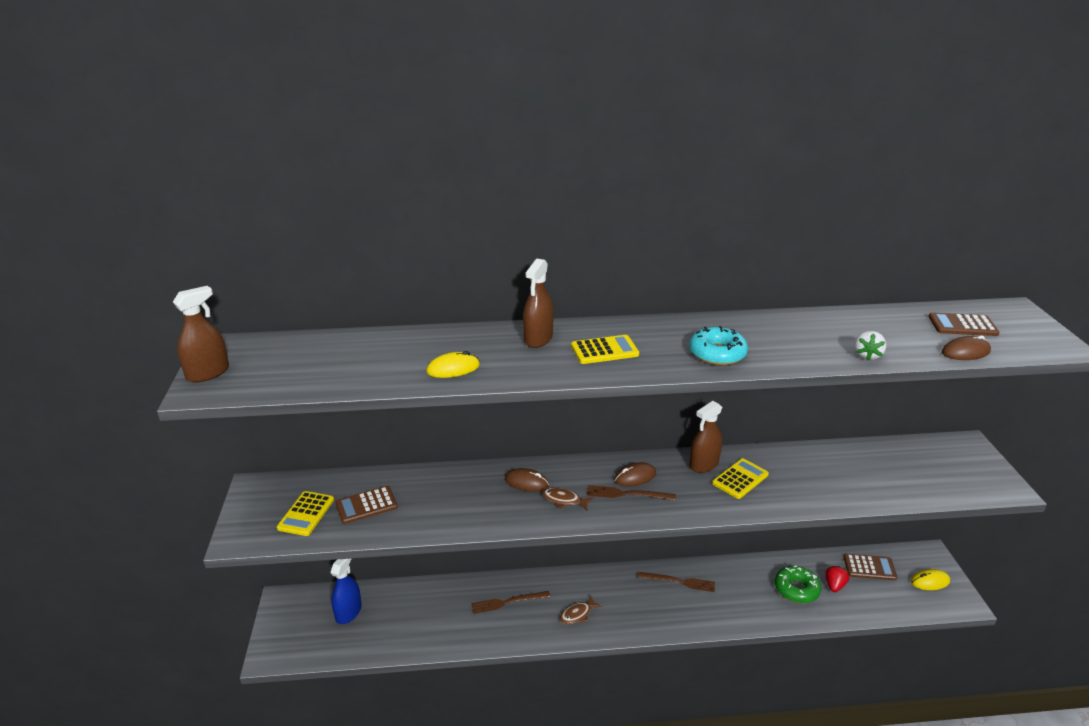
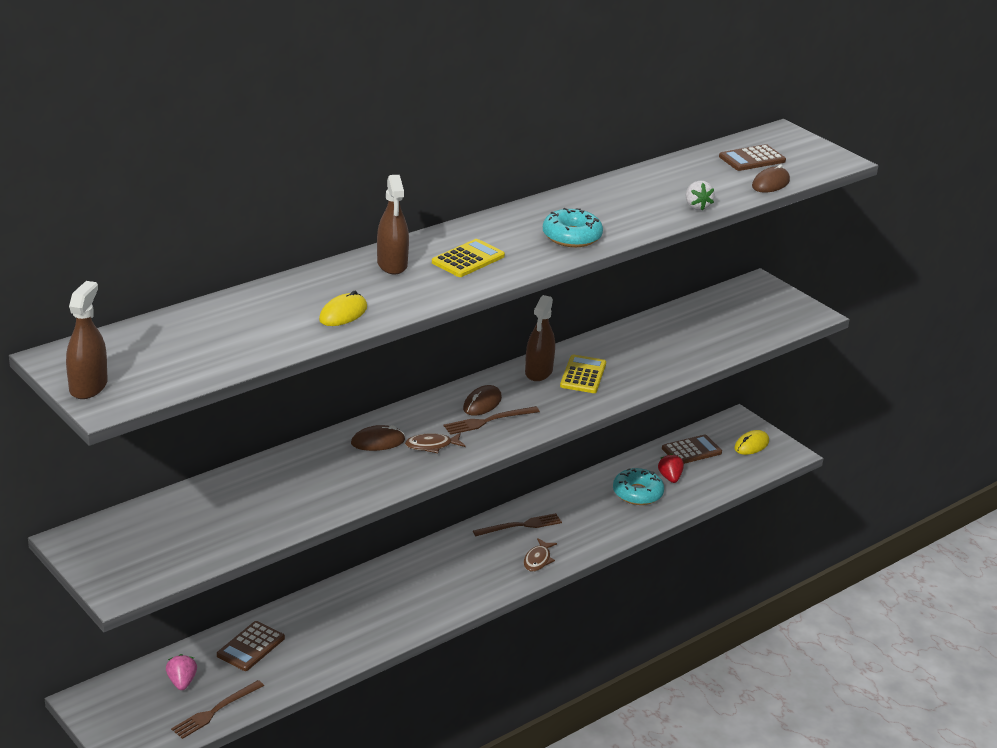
camera: 35 degrees left, 0 degrees up
(306, 514) = (168, 545): yellow calculator -> none
(348, 612) = (182, 682): blue spray bottle -> pink strawberry
(366, 505) = (227, 516): brown calculator -> brown calculator (251, 647)
(507, 602) = (356, 607): brown fork -> brown fork (215, 711)
(577, 614) = (441, 591): brown fish -> brown fish (538, 560)
(796, 589) = (637, 493): green donut -> turquoise donut

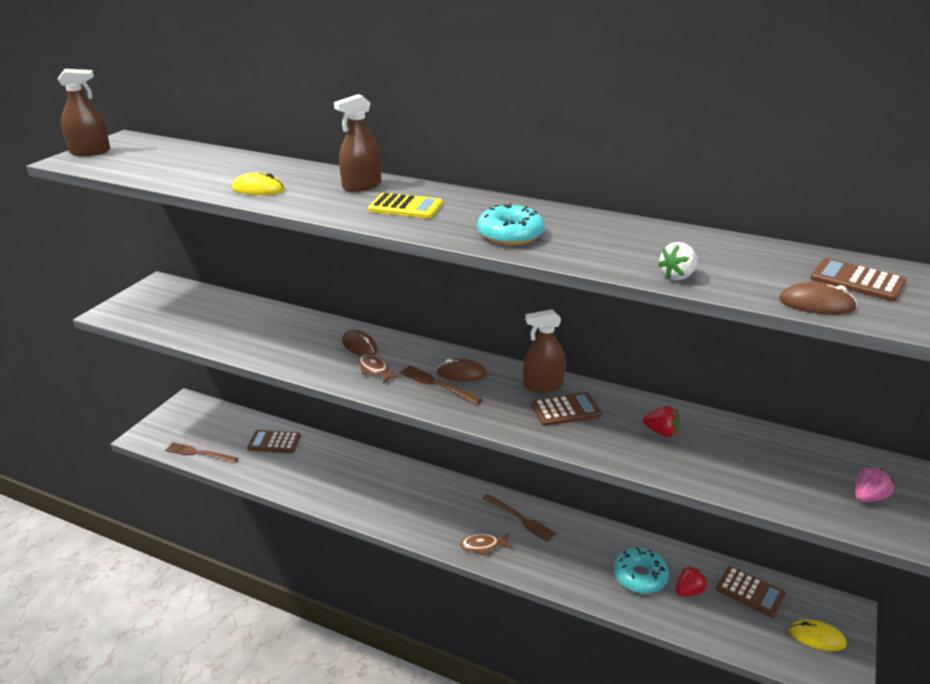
camera: 65 degrees right, 0 degrees up
(182, 682) = (222, 429): pink strawberry -> pink strawberry (868, 497)
(583, 375) = (566, 410): yellow calculator -> brown calculator
(647, 347) = (661, 432): none -> red strawberry

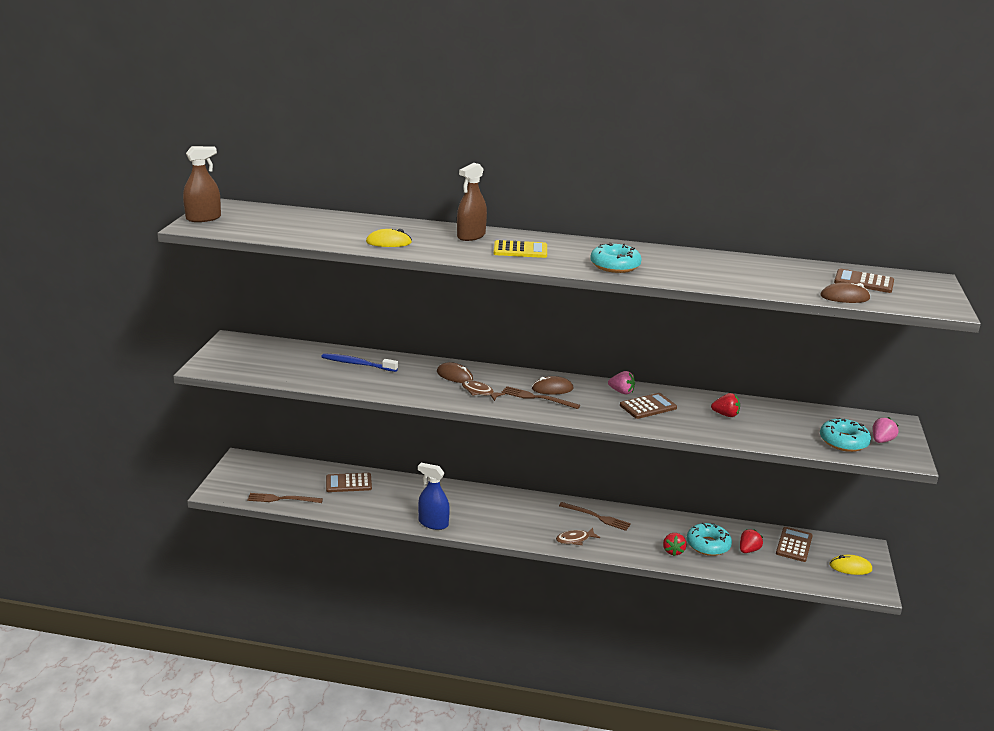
camera: 15 degrees left, 5 degrees down
(264, 322) = (357, 364): none -> blue toothbrush
(336, 503) = (433, 523): none -> blue spray bottle
(543, 385) = (621, 392): brown spray bottle -> pink strawberry
(593, 579) = (673, 551): none -> red strawberry
(677, 276) = (748, 286): white strawberry -> none
(750, 592) = (794, 545): brown calculator -> brown calculator turned 90 degrees counterclockwise
(811, 492) = (843, 442): none -> turquoise donut

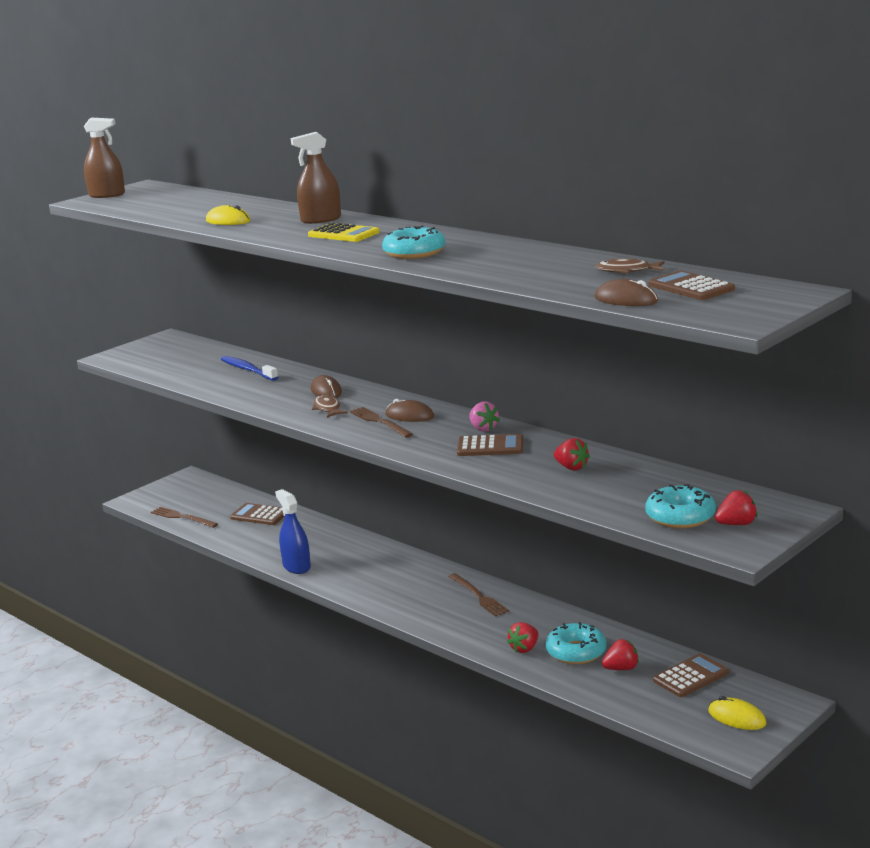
camera: 35 degrees right, 5 degrees down
(575, 539) = (425, 612): brown fish -> brown fish (627, 271)
(881, 440) = (736, 524): pink strawberry -> red strawberry

